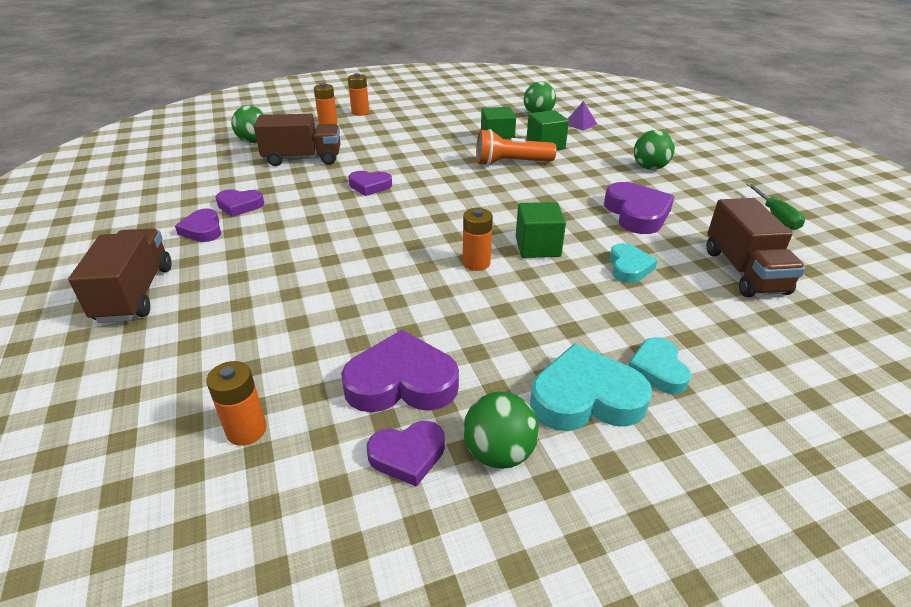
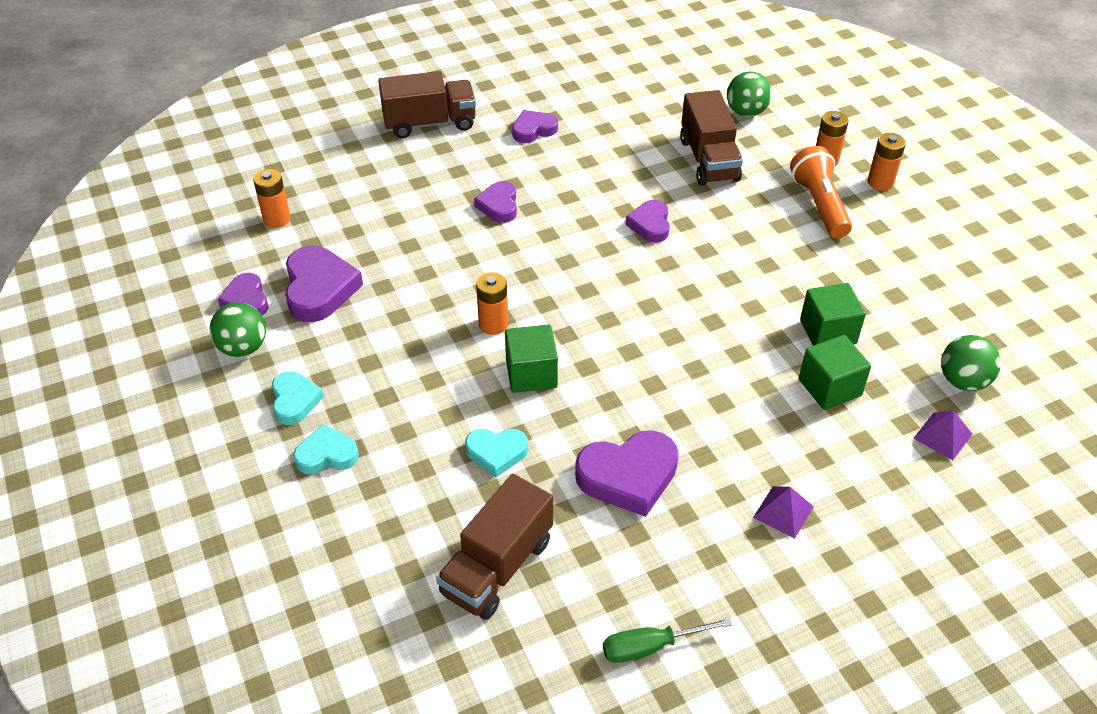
camera: 85 degrees right, 10 degrees up
(239, 205) = (584, 140): purple heart -> purple heart (499, 205)
(511, 163) = (752, 348): orange flashlight -> orange flashlight (819, 205)
(585, 398) = (295, 401): turquoise heart -> turquoise heart, size x0.61
(649, 168) = (783, 512): green ball -> purple pyramid
(744, 271) = (497, 567): brown truck -> brown truck turned 45 degrees counterclockwise

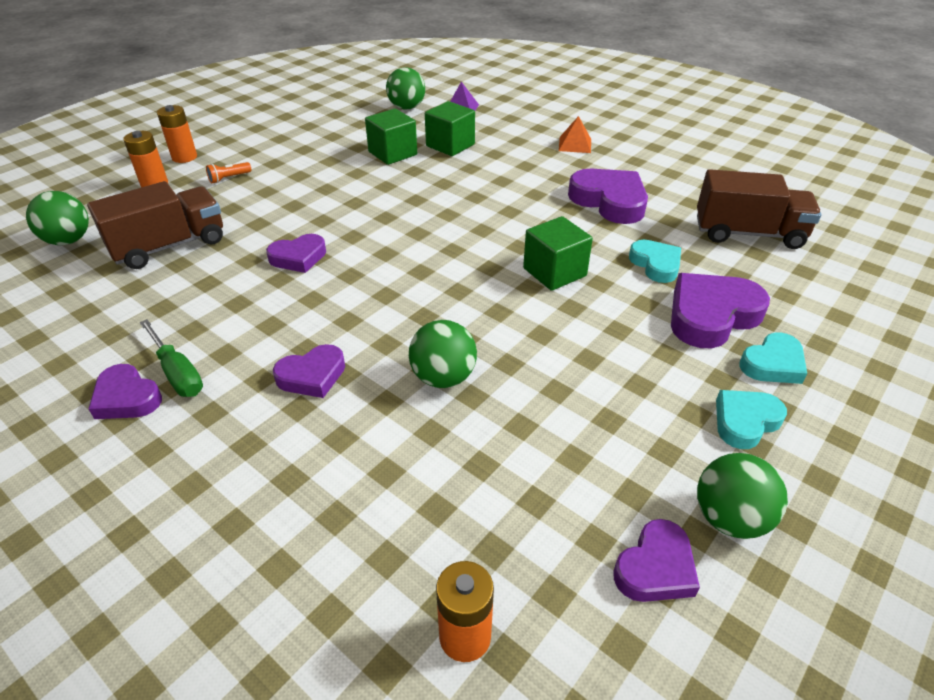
camera: 115 degrees left, 5 degrees down
(319, 289) = (571, 489): purple heart -> purple heart (711, 316)
(327, 455) = (773, 364): turquoise heart -> turquoise heart turned 90 degrees counterclockwise
(429, 123) = (121, 532): brown truck -> none
(452, 264) = (443, 377): none -> green ball
(493, 324) = (512, 314): orange battery -> none
(650, 647) = (723, 166): green screwdriver -> green screwdriver (177, 373)
(783, 512) = (575, 144): purple pyramid -> orange pyramid
(819, 205) = (229, 178): orange flashlight -> orange flashlight, size x0.44

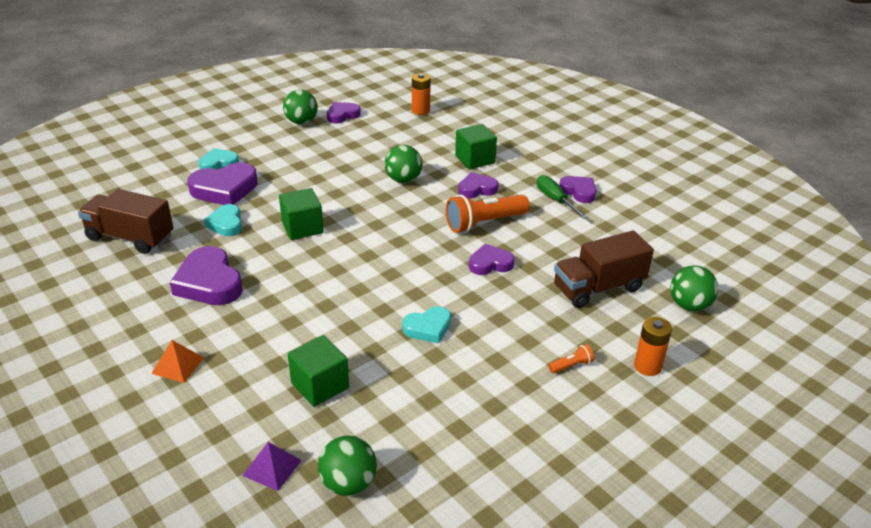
camera: 170 degrees left, 5 degrees down
(184, 157) = (635, 410): orange battery -> none
(303, 313) = (484, 223): none -> orange flashlight
(392, 153) = (390, 381): green cube -> green cube (475, 159)
(745, 421) = (261, 146): turquoise heart -> turquoise heart (428, 328)

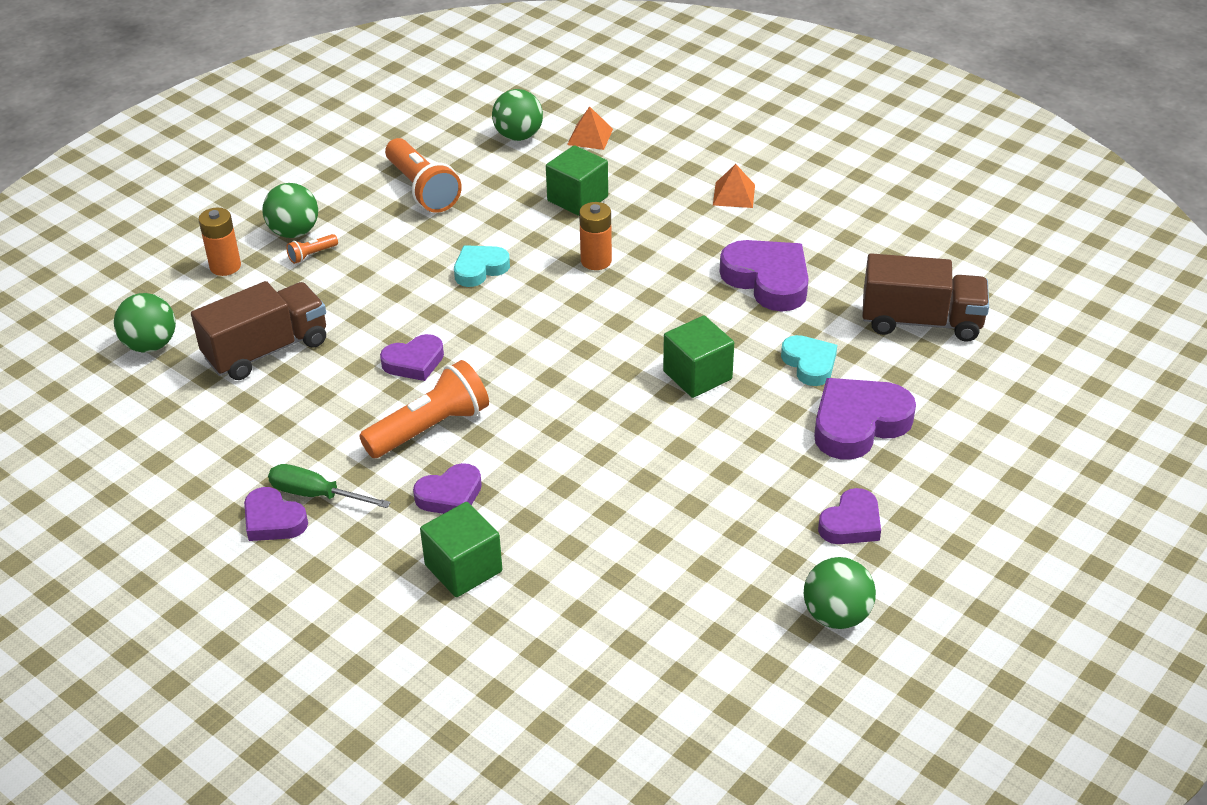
camera: 170 degrees right, 5 degrees up
(218, 164) = (909, 475): turquoise heart -> none
(272, 467) = (590, 136): purple pyramid -> orange pyramid
(342, 115) = (765, 654): purple heart -> purple heart (851, 523)
(403, 180) = (580, 495): green ball -> green ball (294, 232)
(420, 110) = (605, 705): orange battery -> orange battery (596, 261)
(465, 424) = (422, 189): none -> orange flashlight
(555, 200) = (316, 495): green screwdriver -> green screwdriver turned 150 degrees clockwise

